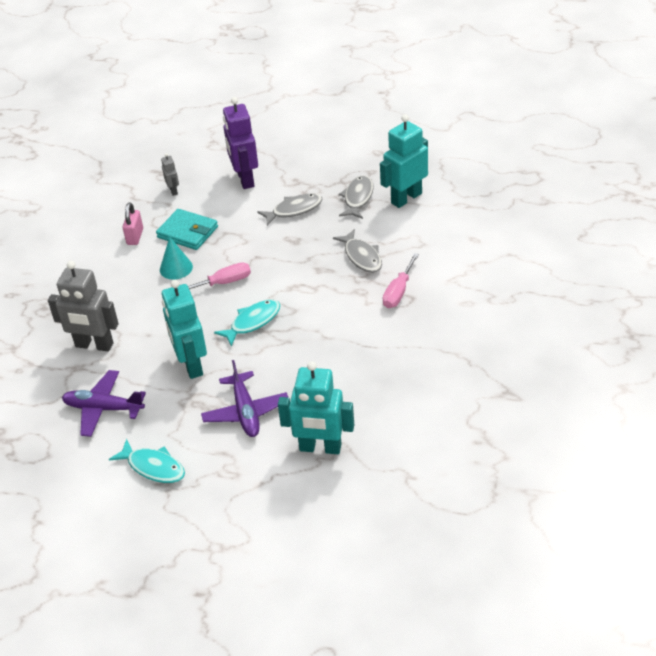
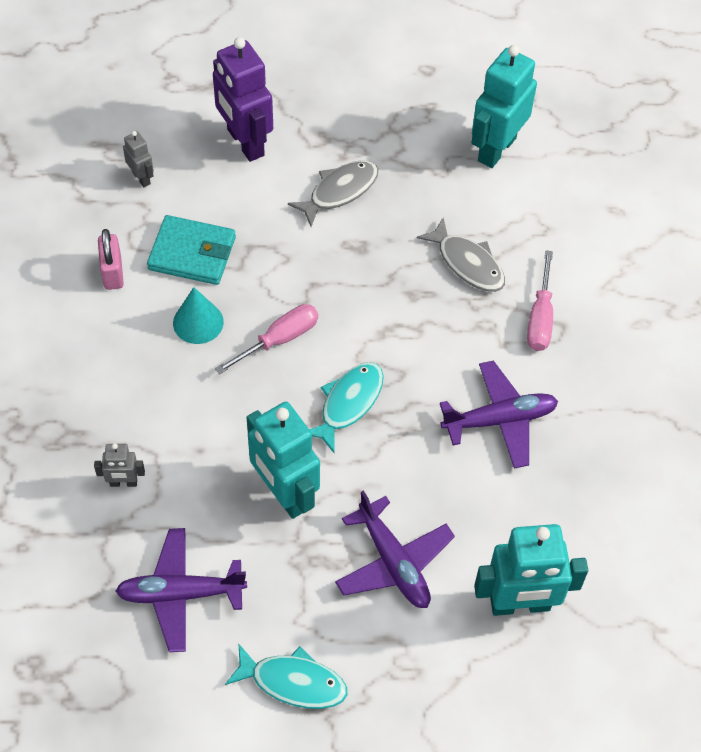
camera: 20 degrees left, 15 degrees up
(94, 345) = (123, 483): grey robot -> grey robot, size x0.48
(348, 344) = (499, 420): none -> purple plane
(358, 198) = (426, 157): grey fish -> none

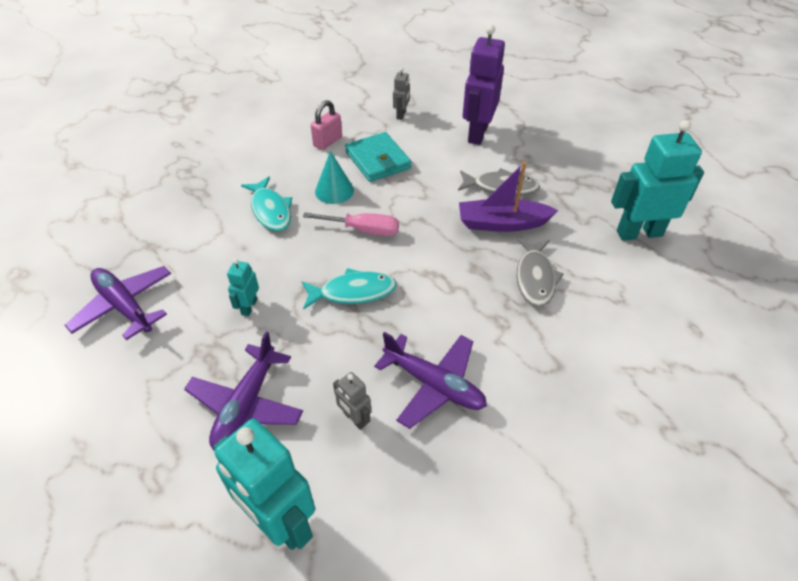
camera: 50 degrees right, 10 degrees down
(123, 483) = (188, 231): grey robot -> grey robot (354, 418)
(284, 494) = (249, 307): turquoise robot -> turquoise robot, size x0.48
(293, 682) = (93, 413): turquoise fish -> turquoise fish (270, 210)
(384, 231) = (502, 223): none -> purple boat
(540, 317) = (548, 347): pink screwdriver -> none

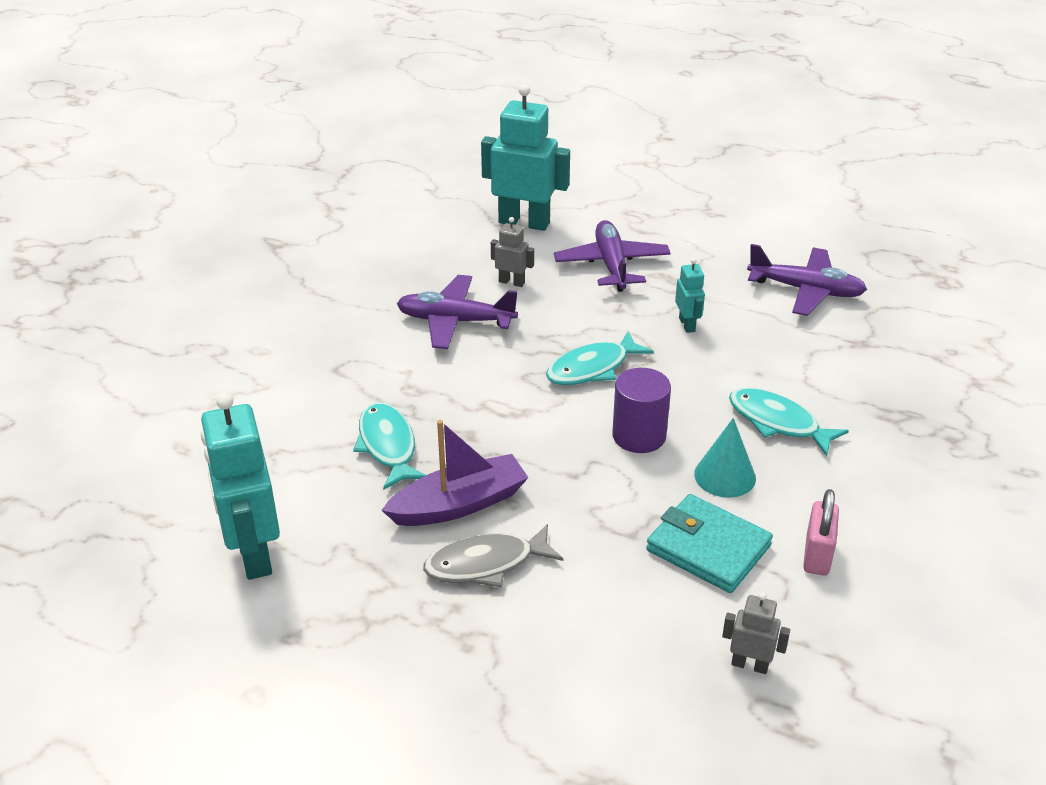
camera: 155 degrees right, 10 degrees down
(363, 230) = (639, 436): pink screwdriver -> purple cylinder
(401, 115) = (750, 665): grey robot -> grey robot turned 120 degrees clockwise
(477, 133) = (581, 669): purple robot -> none
(535, 278) = (388, 446): grey fish -> turquoise fish
(639, 233) = (253, 554): turquoise robot -> turquoise robot turned 105 degrees clockwise

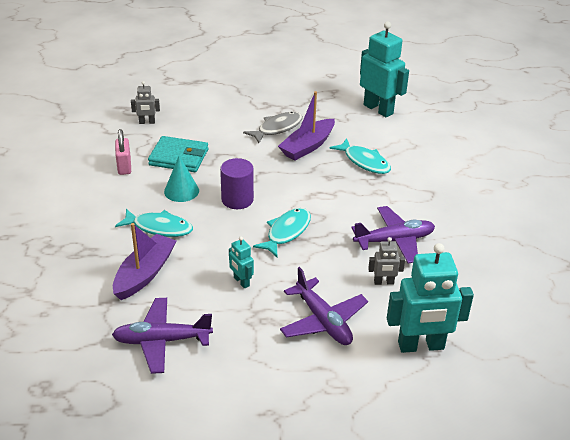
camera: 155 degrees right, 0 degrees up
(812, 365) = (145, 274): none -> purple boat

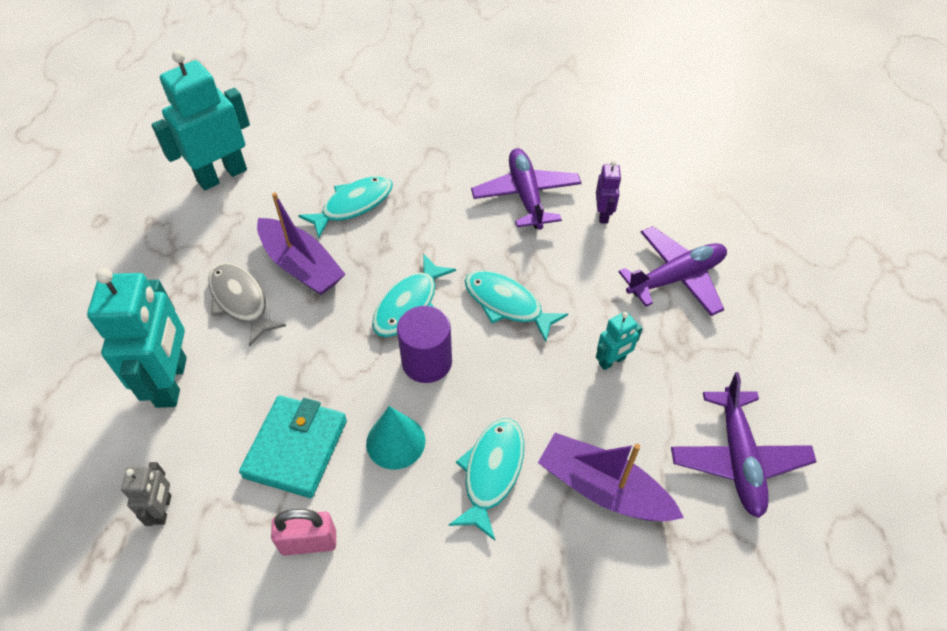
camera: 85 degrees left, 15 degrees up
(281, 190) = (409, 304): none -> turquoise fish
(384, 282) = (603, 214): grey robot -> purple robot
(421, 346) = (702, 196): turquoise robot -> turquoise robot (172, 382)

